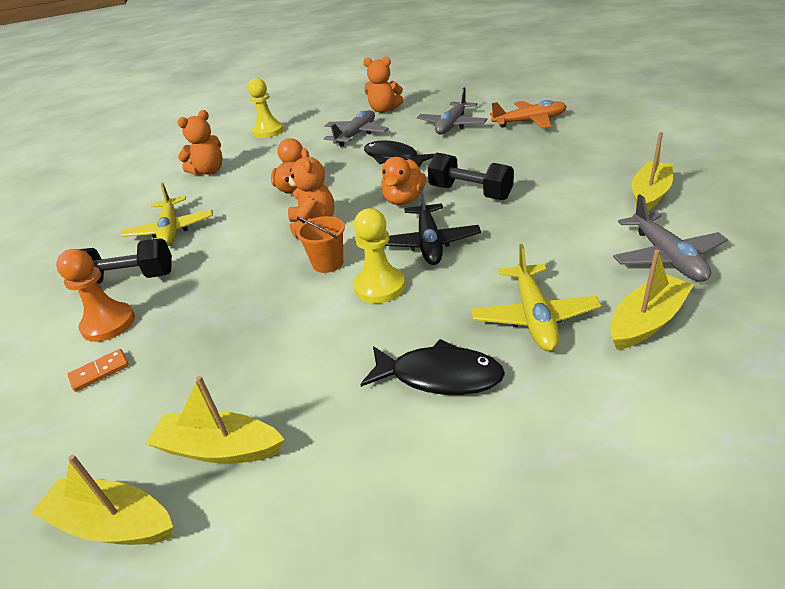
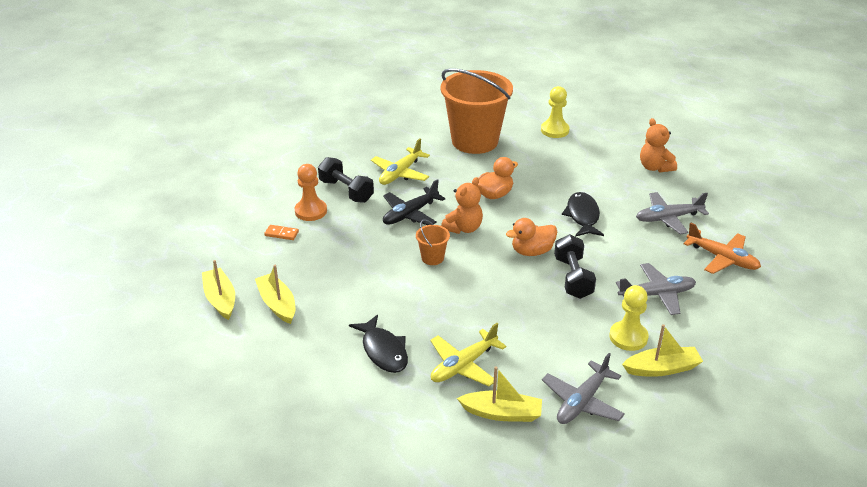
camera: 45 degrees right, 0 degrees up
(209, 171) = (474, 141): orange teddy bear -> orange bucket
(356, 135) = (597, 177): grey plane -> grey plane (657, 294)
(379, 287) = (431, 291): yellow pawn -> yellow pawn (628, 337)
(429, 243) = (493, 289): black plane -> black plane (410, 214)

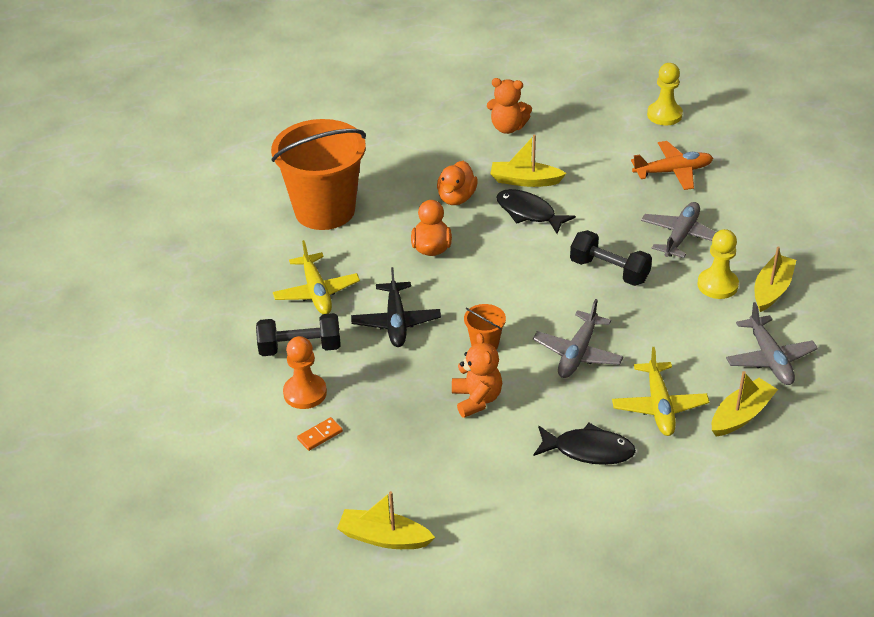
camera: 50 degrees left, 5 degrees up
(277, 304) = (439, 495): yellow boat -> yellow boat (525, 181)
(463, 228) = (461, 298): orange teddy bear -> orange teddy bear (476, 399)
(532, 251) = (545, 274): orange duck -> orange duck (456, 198)
(555, 130) = (374, 149): yellow pawn -> yellow pawn (664, 115)
(668, 218) = (588, 166): grey plane -> grey plane (577, 353)

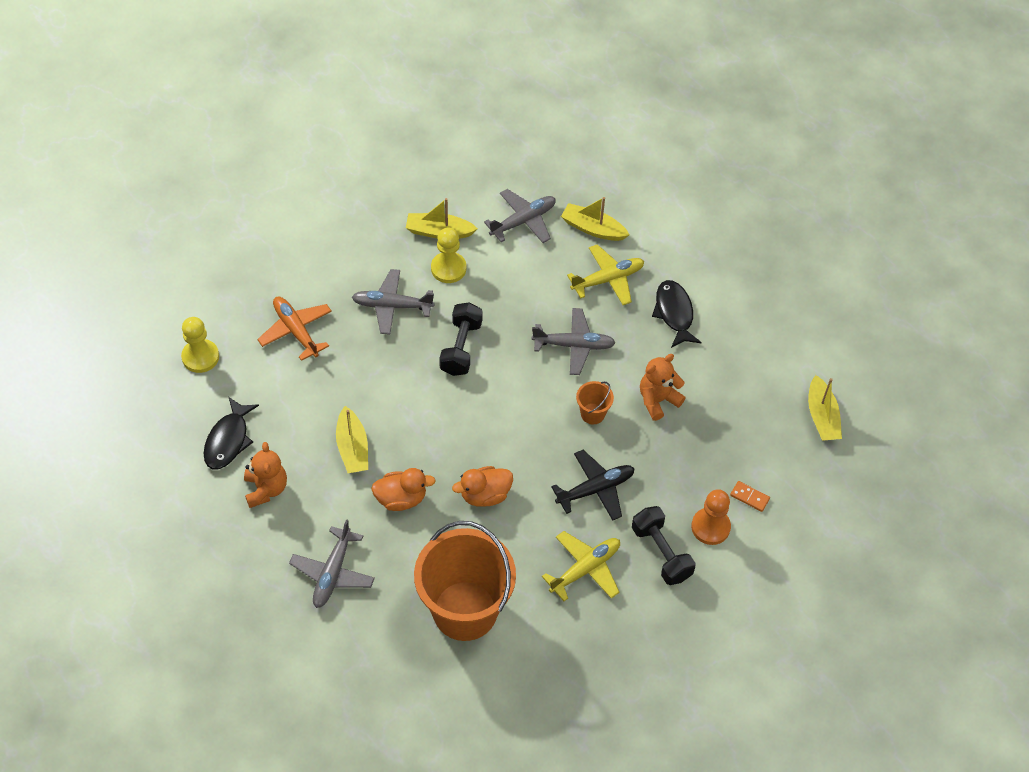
camera: 115 degrees left, 15 degrees up
(406, 148) = (333, 573): none -> grey plane
(529, 213) = (402, 430): black fish -> black fish (228, 440)

